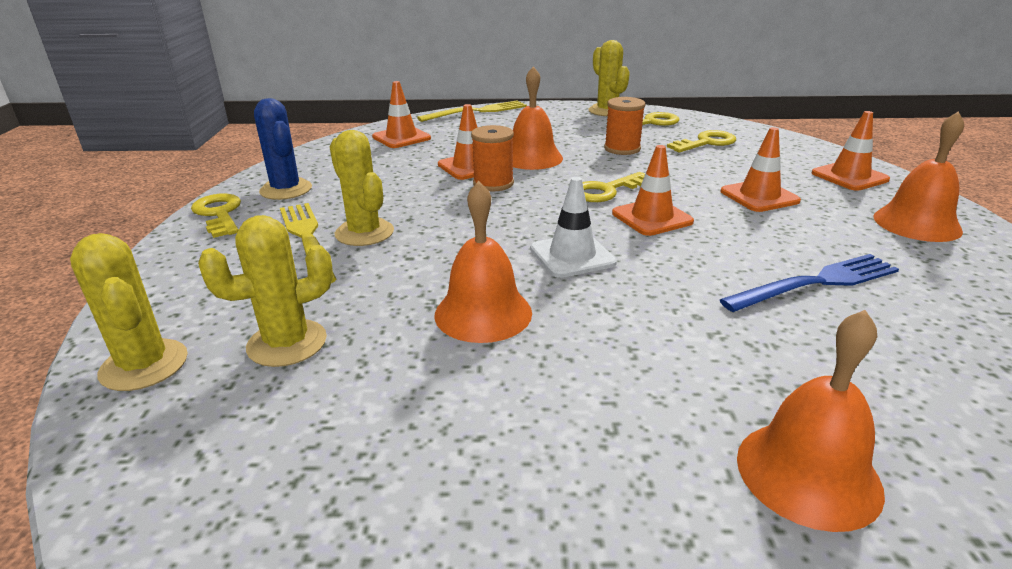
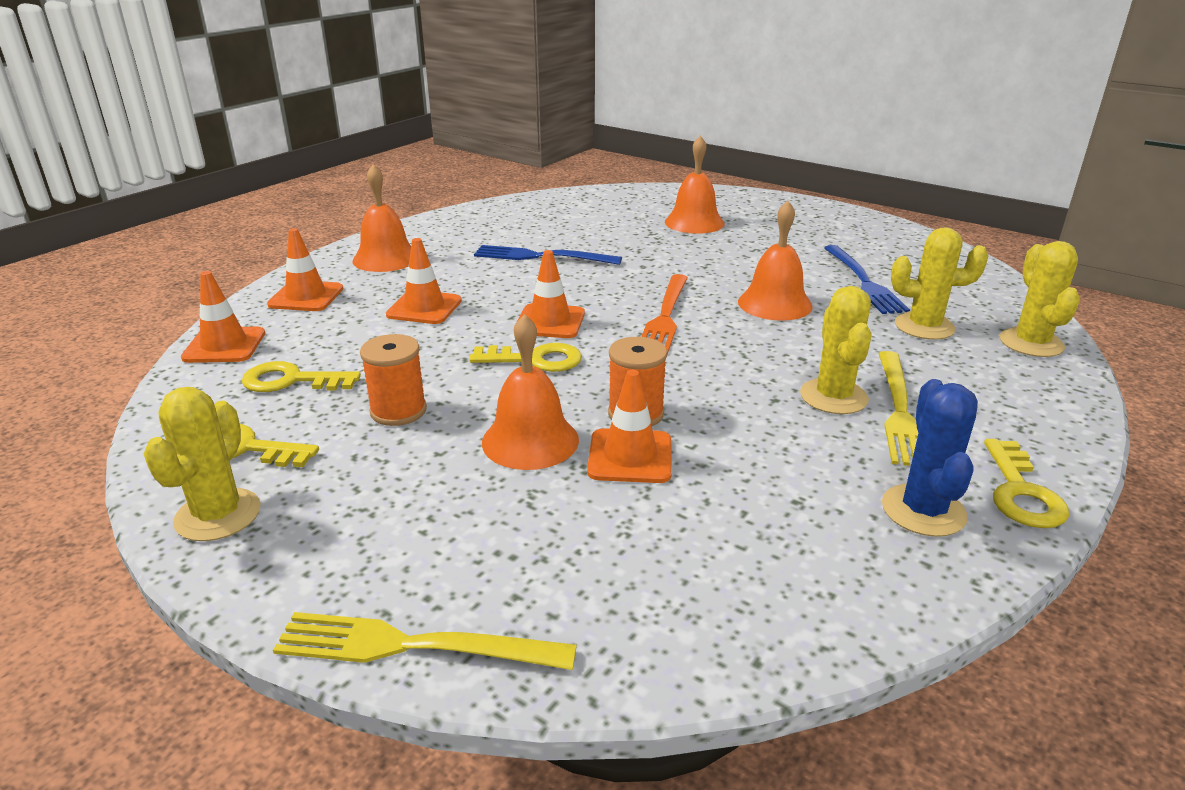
camera: 145 degrees left, 0 degrees up
(391, 409) = (863, 282): none -> blue fork
(401, 138) = (665, 596): orange traffic cone -> orange traffic cone (224, 346)
(572, 256) = (665, 316): white traffic cone -> orange fork

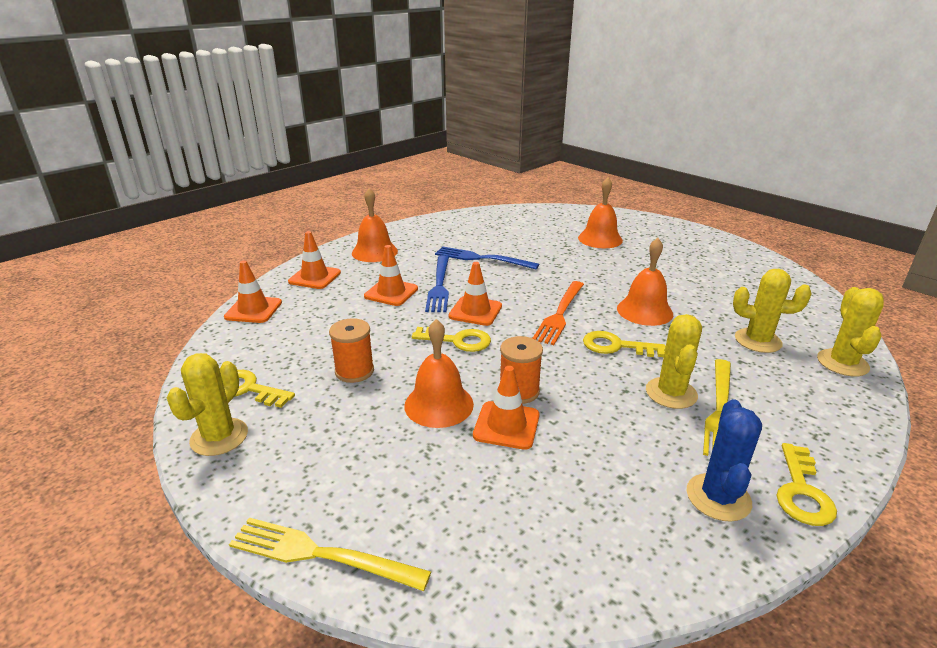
camera: 10 degrees right, 0 degrees up
(291, 381) = (290, 340): yellow key -> yellow key (616, 346)
(863, 282) = (718, 298): blue fork -> blue fork (439, 285)

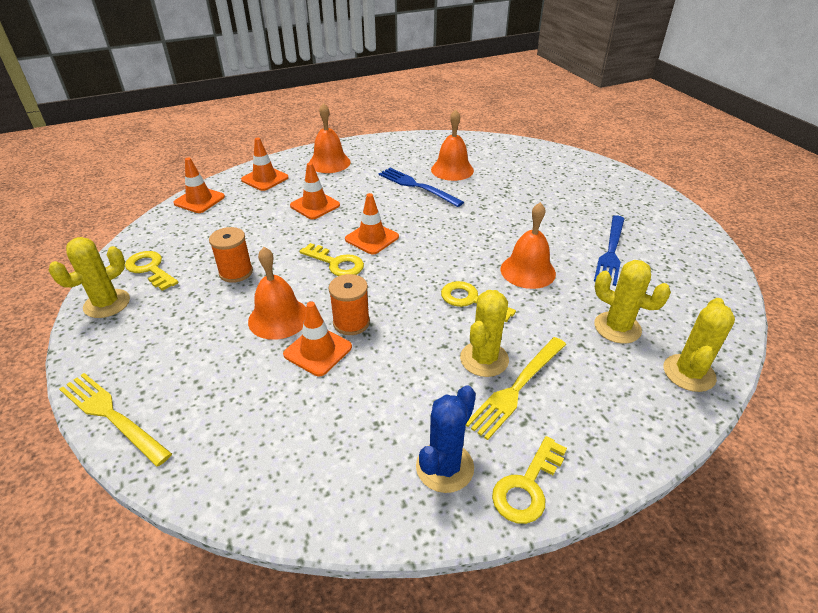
camera: 20 degrees right, 10 degrees up
(439, 285) = (359, 206): blue fork -> blue fork (611, 252)
(560, 314) = (444, 257): orange fork -> none
(600, 239) = (546, 185): orange bell -> orange bell (452, 170)

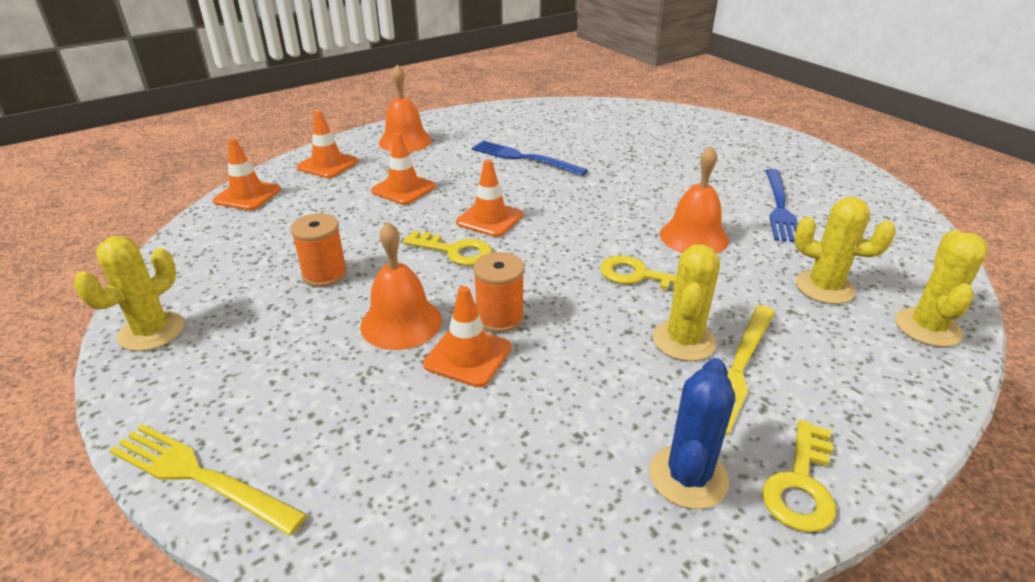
camera: 10 degrees left, 5 degrees down
(150, 269) = (203, 282): yellow key -> none
(452, 170) = (559, 138): orange bell -> none

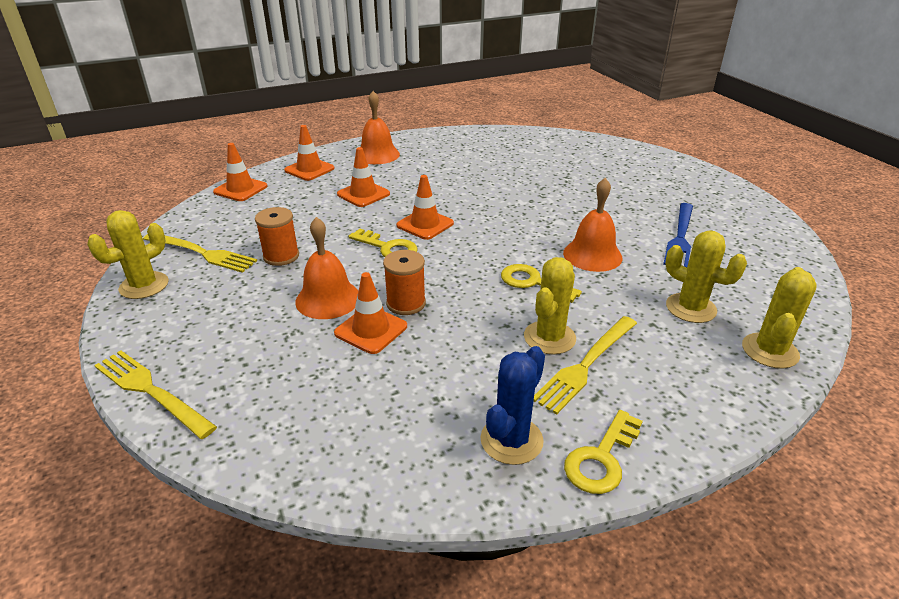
camera: 10 degrees right, 0 degrees up
(219, 280) = (202, 253): none -> yellow fork
(524, 158) = (471, 176): blue fork -> none

